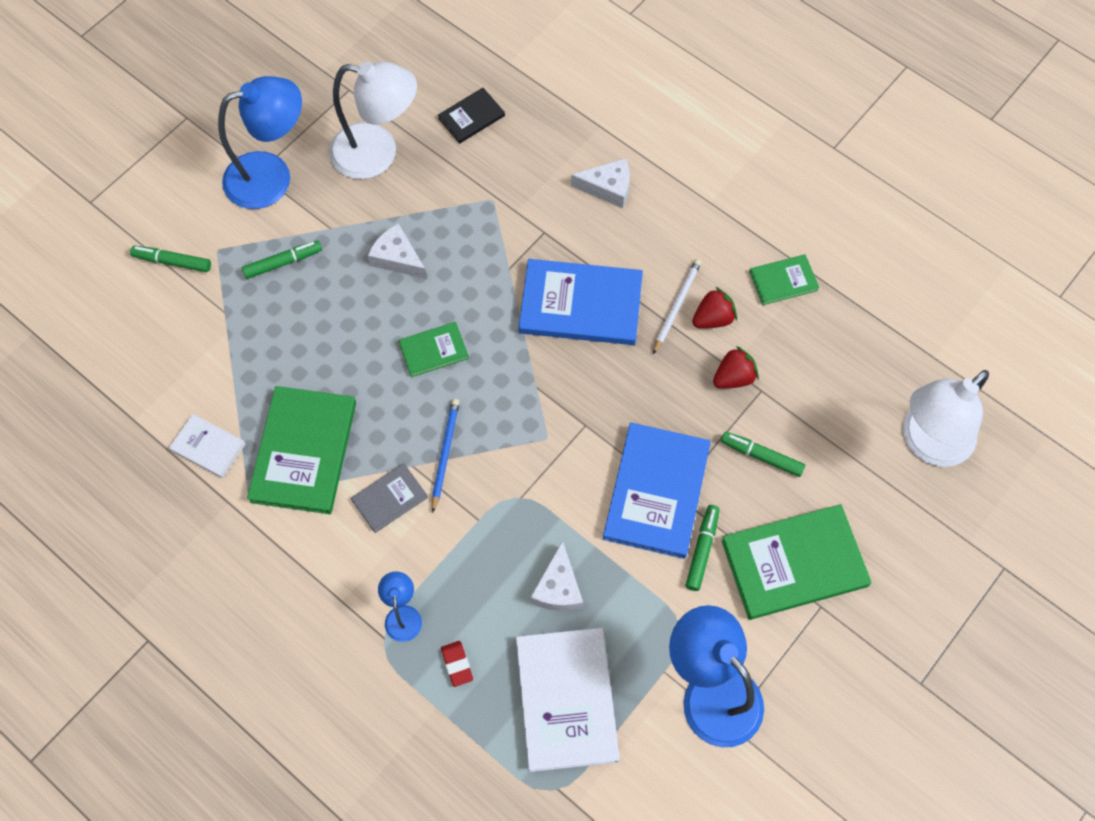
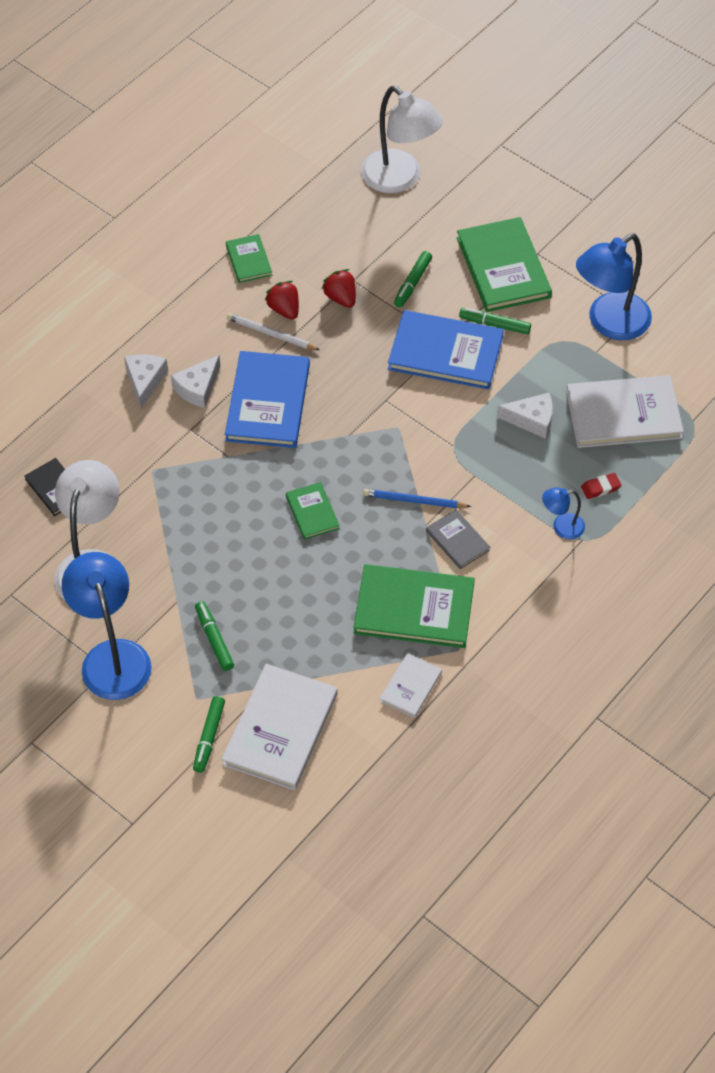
camera: 90 degrees left, 10 degrees down
(173, 324) = (280, 729): none -> white book
(397, 258) = (213, 544): white cheese -> white cheese (198, 388)

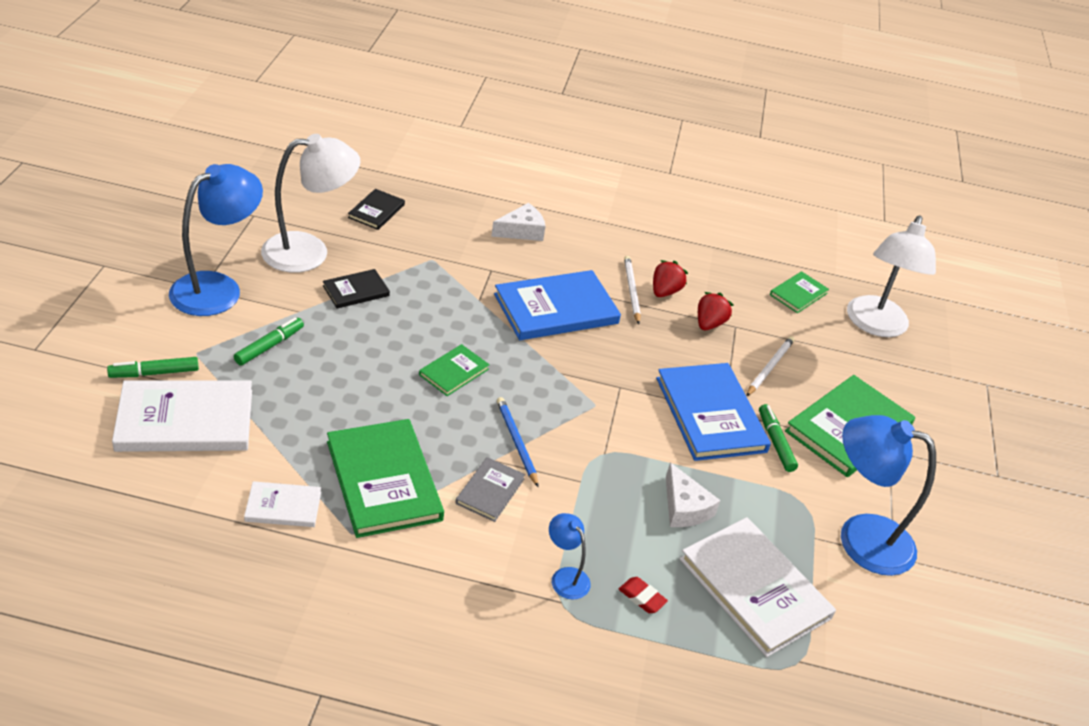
camera: 55 degrees right, 15 degrees down
(169, 547) = (356, 291): none -> black book
(198, 388) = (538, 262): white cheese -> none
(248, 260) = (697, 256): green book -> green book (798, 294)
(413, 283) = (769, 367): green marker -> white pencil

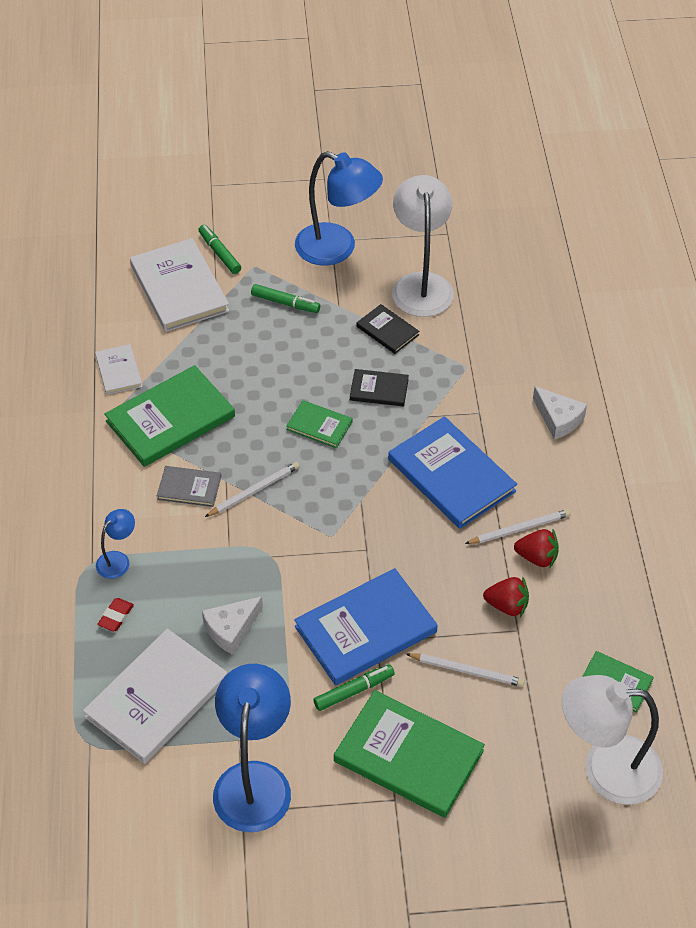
camera: 80 degrees right, 10 degrees up
(309, 251) = (421, 284): white lamp -> white lamp turned 150 degrees counterclockwise
(376, 211) = (512, 307): black book -> black book (379, 389)
(516, 442) = (254, 491): blue pencil -> white pencil

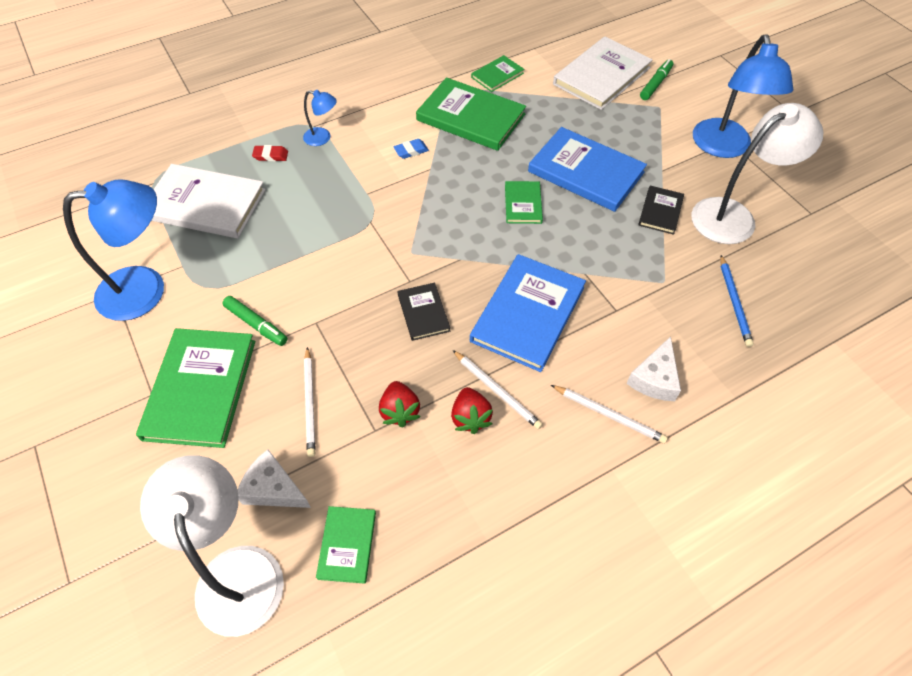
camera: 65 degrees right, 5 degrees up
(118, 371) = (497, 75): white book -> green book
(189, 488) = (411, 151): grey book -> blue eraser
(231, 629) = (287, 223): white cheese -> white cheese (273, 488)
(254, 491) = (430, 188): white pencil -> white pencil (609, 415)
(285, 303) = (637, 138): green marker -> none
(366, 629) = (324, 310): blue book -> blue book (585, 172)
(379, 389) = (590, 229): black book -> black book (423, 313)
(511, 332) = (734, 302): none -> blue pencil

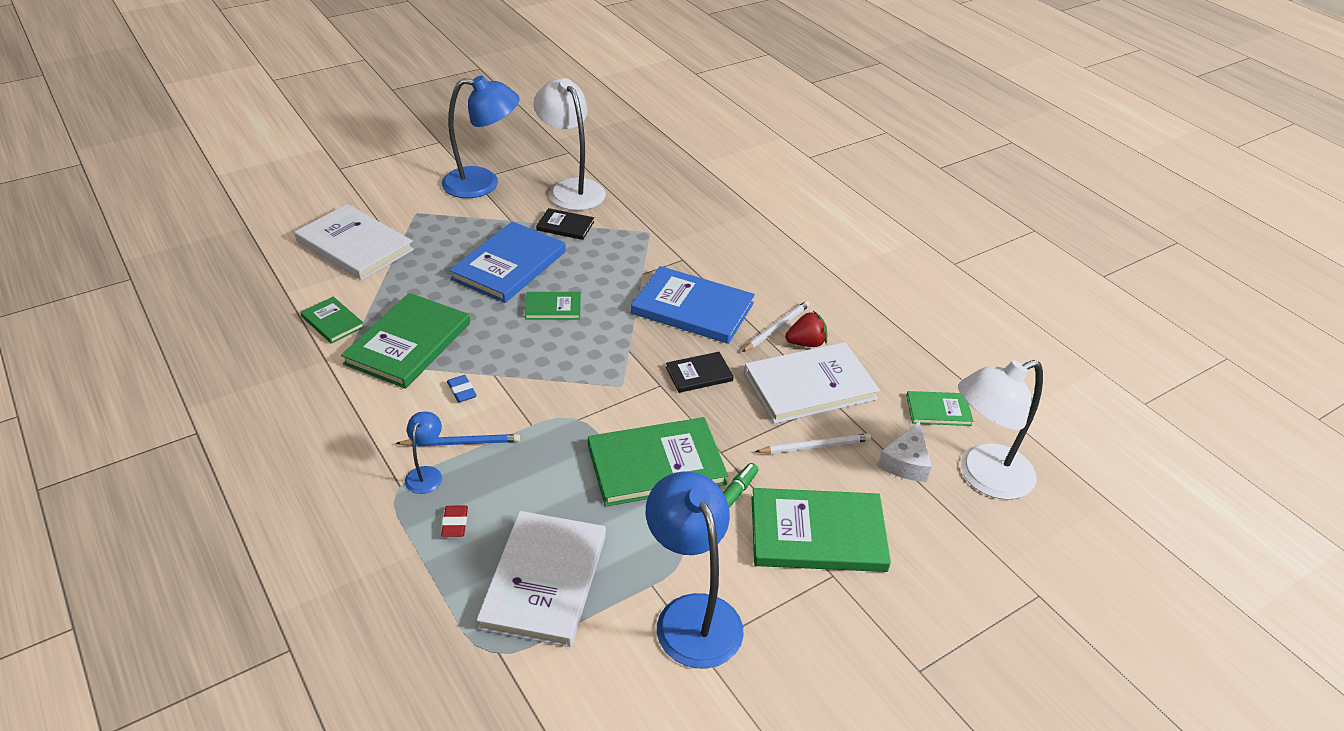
camera: 95 degrees left, 15 degrees down
(308, 274) = (656, 464): none -> green book
(399, 411) = (809, 386): red strawberry -> white book
(609, 415) = (786, 270): white pencil -> none
(654, 378) = (748, 245): white cheese -> none
(655, 84) = (378, 212): green marker -> none
(734, 302) = (668, 200): blue pencil -> blue pencil (461, 443)

